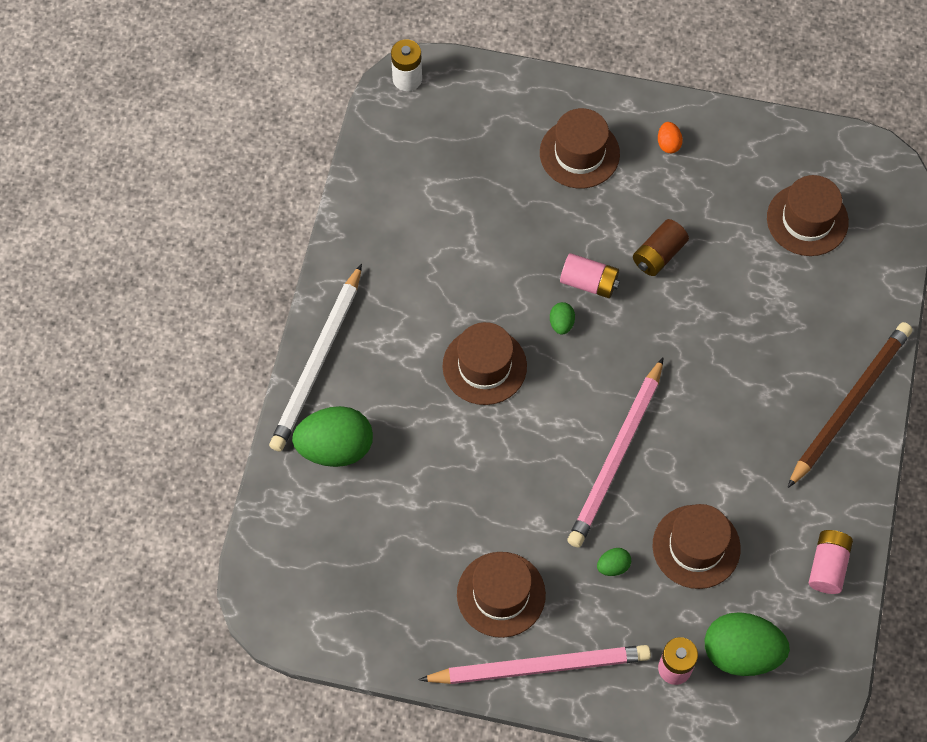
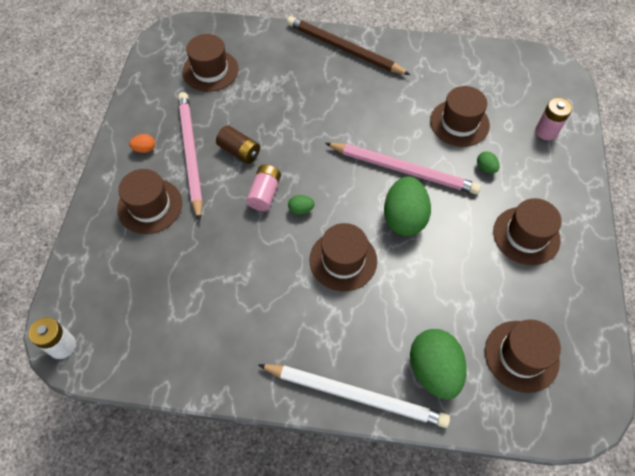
camera: 95 degrees left, 5 degrees down
(340, 548) = (521, 356): none -> brown hat
(539, 666) = (571, 208): pink pencil -> pink pencil (190, 154)
(741, 653) = (524, 98): green egg -> green egg (404, 218)
(828, 566) = (455, 58): pink battery -> none

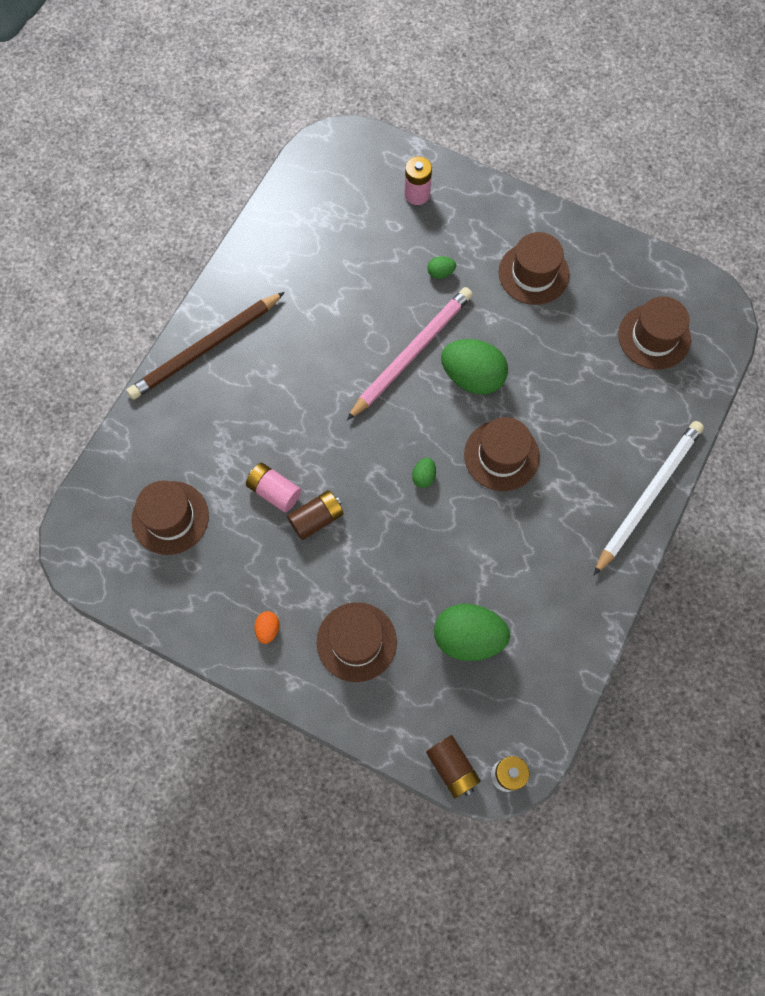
camera: 70 degrees left, 10 degrees up
(62, 302) = (452, 767): none -> brown battery
(190, 154) = (298, 576): pink pencil -> none
(264, 194) = (388, 508): pink battery -> pink battery (274, 491)
(433, 370) = (645, 417): green egg -> green egg (468, 637)
(459, 123) = (371, 271): brown hat -> none

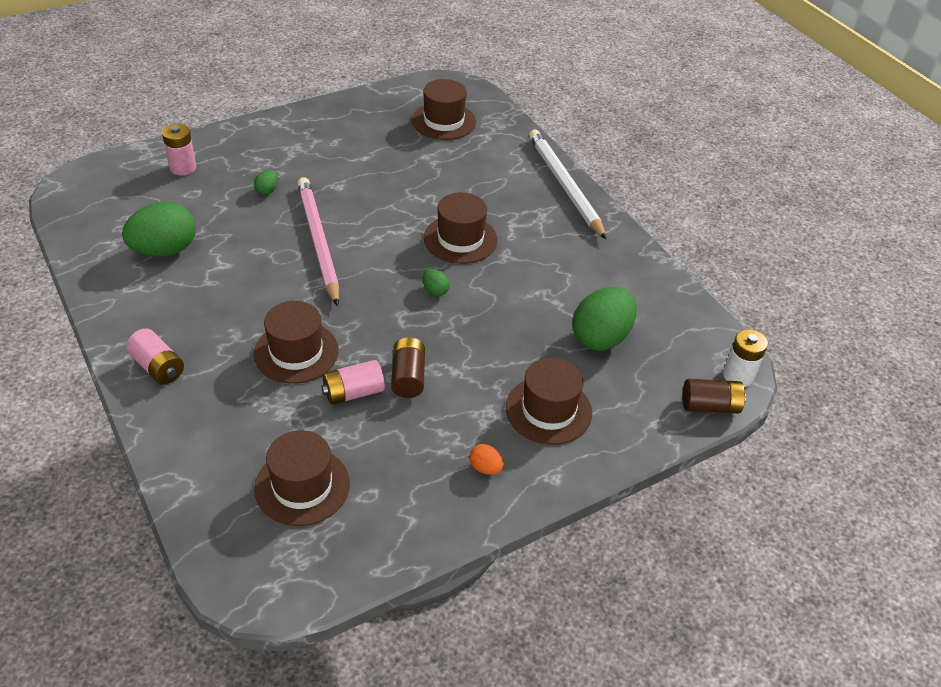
camera: 60 degrees left, 25 degrees down
(206, 348) = (158, 367): brown pencil -> pink battery
(472, 377) = (377, 220): green egg -> green egg (165, 250)
(533, 273) = (327, 147): brown hat -> brown hat (296, 352)

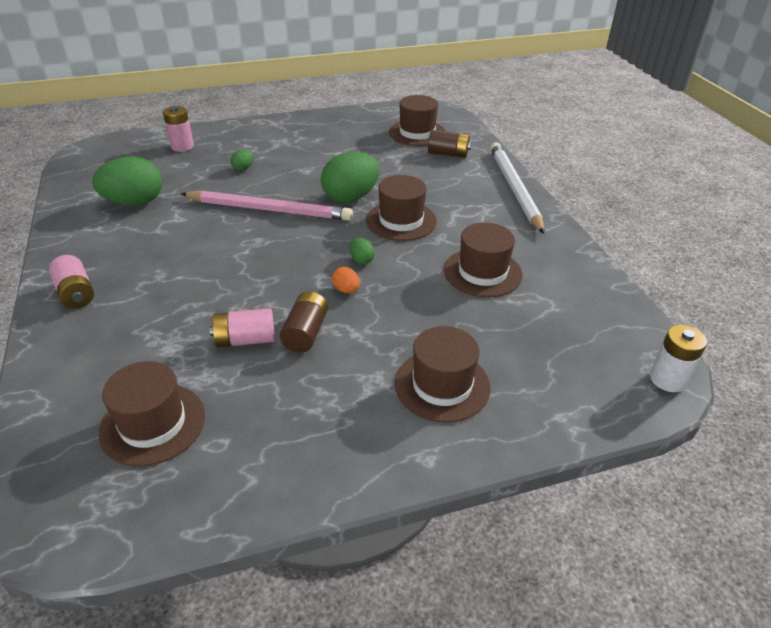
camera: 15 degrees right, 5 degrees down
(296, 352) = (207, 296): brown hat -> brown hat (482, 272)
(318, 241) = (269, 209): pink pencil -> pink pencil turned 105 degrees clockwise
(485, 468) = (353, 435): orange egg -> orange egg (346, 290)
(601, 337) = (518, 321): green egg -> green egg (350, 197)
(710, 406) = (629, 407): brown battery -> brown battery (448, 154)

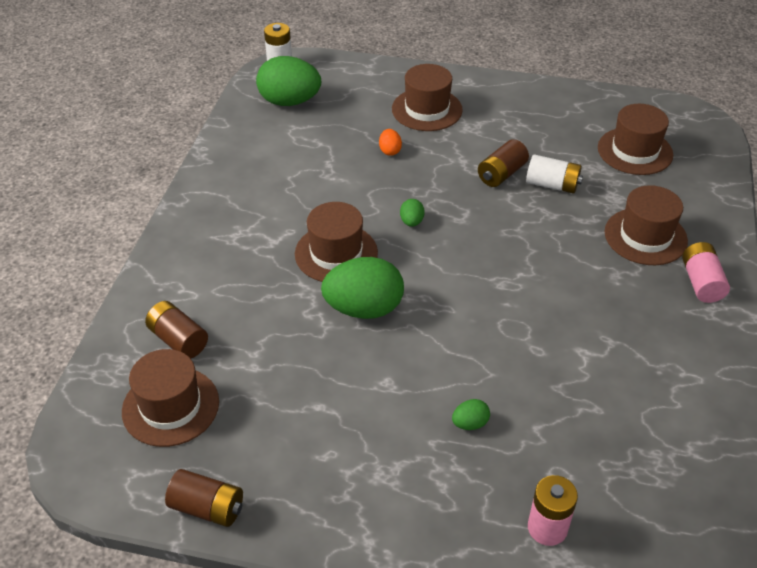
camera: 150 degrees left, 5 degrees up
(135, 202) = (636, 405): green egg -> green egg (289, 102)
(245, 340) = (552, 185): pink battery -> white battery
(269, 209) = (469, 325): pink pencil -> none
(346, 290) = (446, 197): orange egg -> orange egg (390, 151)
(359, 113) = (207, 508): none -> brown battery
(482, 272) = (315, 172): brown hat -> brown hat (645, 236)
(514, 188) = (173, 250): white pencil -> none

